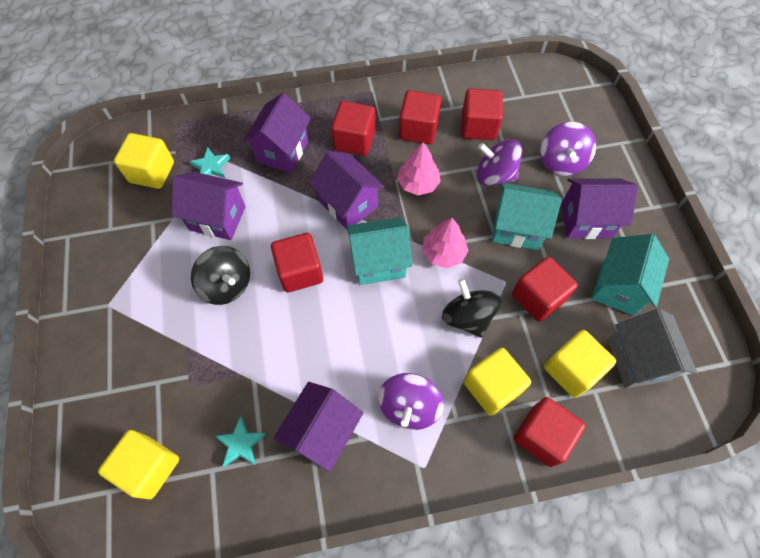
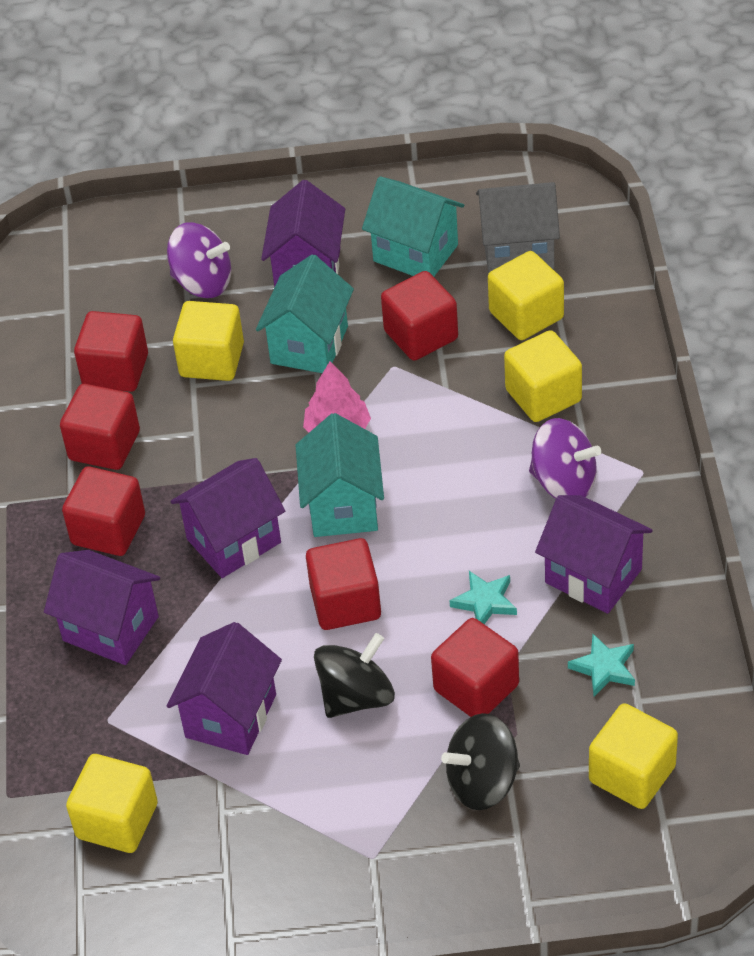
camera: 80 degrees left, 15 degrees down
(211, 167) = (123, 731): turquoise star -> turquoise star (485, 602)
(418, 183) = (210, 452): pink tree -> none
(467, 317) = (442, 411): black spinning top -> black spinning top (482, 782)
(494, 175) = (212, 360): purple spinning top -> yellow cube
(542, 436) = (609, 354): red cube -> red cube (476, 687)

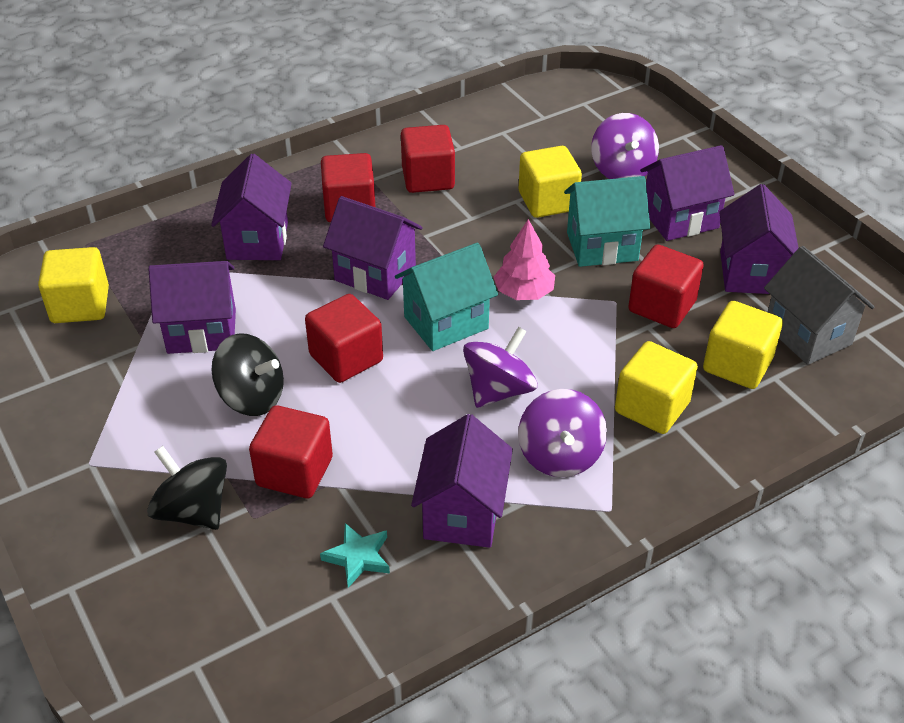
camera: 60 degrees right, 5 degrees down
(115, 370) = (503, 159): red cube -> none
(415, 253) = (750, 272): turquoise house -> purple house
(459, 497) = (499, 390): none -> purple spinning top
(485, 602) = (392, 446): turquoise star -> none
(632, 774) = (242, 620): yellow cube -> none

